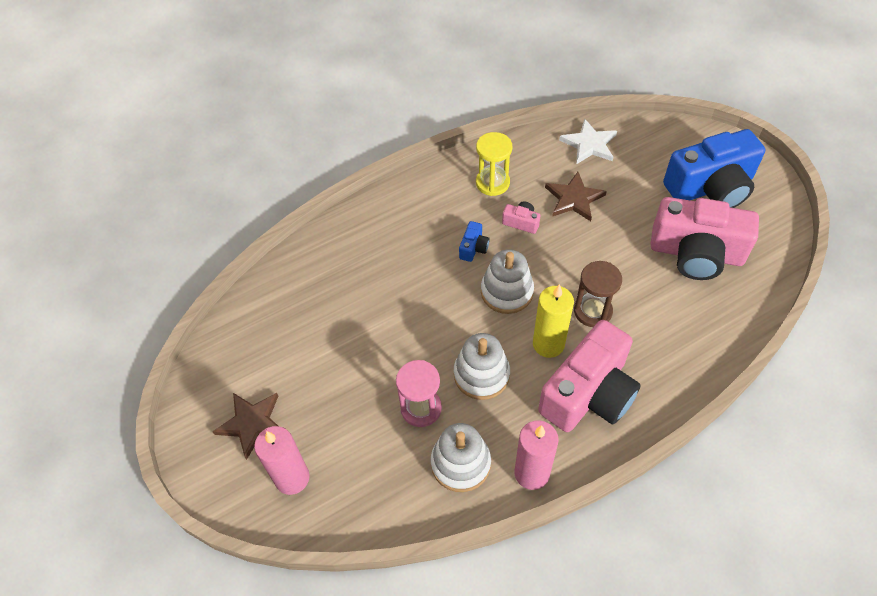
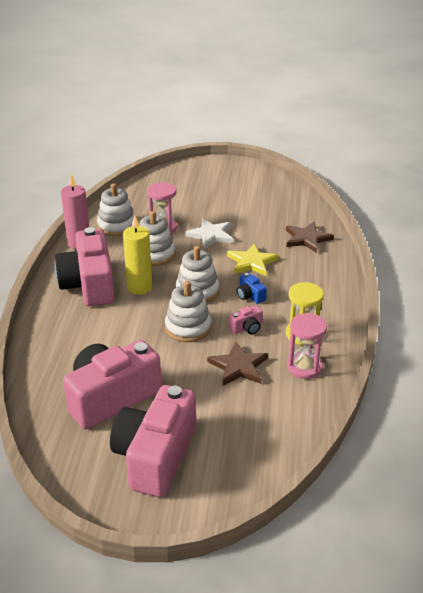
camera: 125 degrees right, 20 degrees down
(252, 423) = (224, 181): brown star -> brown star (307, 239)
(292, 478) = (179, 181): pink candle -> none
(416, 280) = (251, 262): none -> yellow star
(531, 161) = (304, 367): none -> pink hourglass
(564, 262) = (188, 327): none -> white stacking toy
(589, 144) = (288, 413): white star -> white star (211, 235)
(592, 311) = (136, 317): brown hourglass -> none
(711, 188) = (155, 456): blue camera -> pink camera

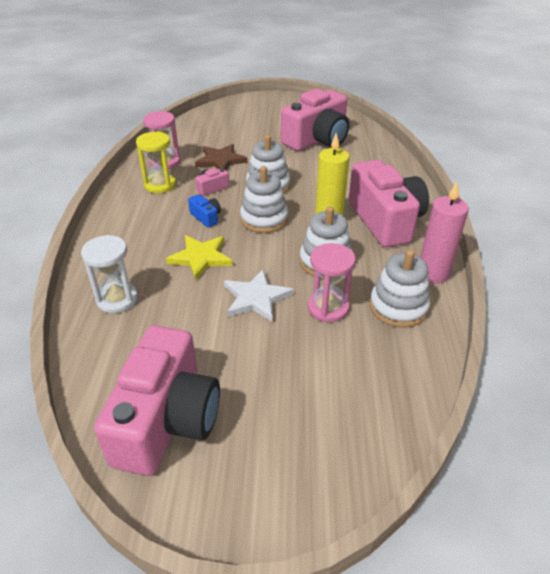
camera: 175 degrees right, 5 degrees up
(155, 456) = (276, 116): pink camera -> pink camera (167, 419)
(307, 239) = (117, 299): brown star -> white hourglass

